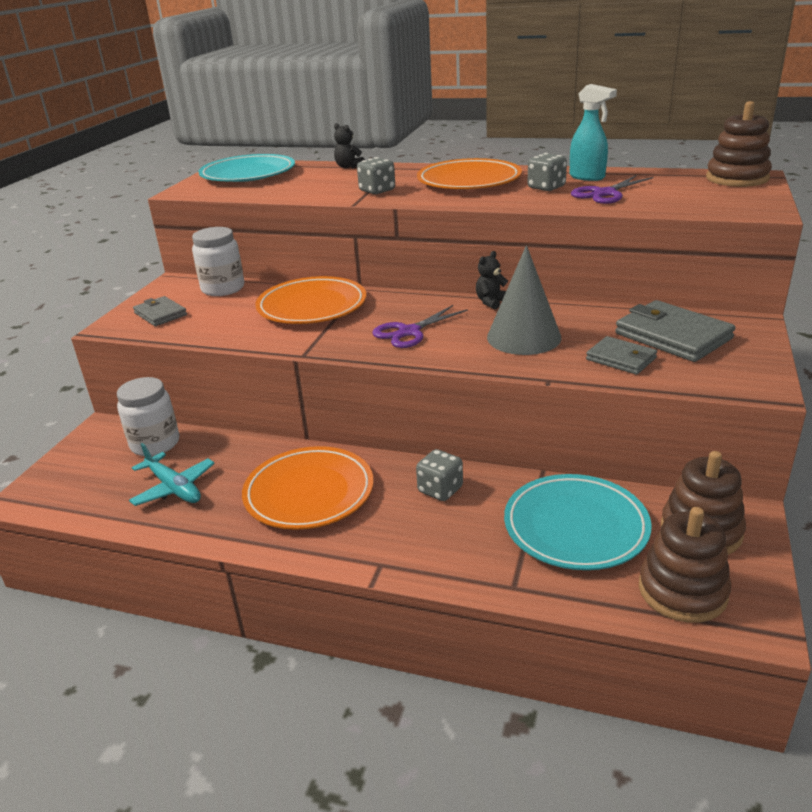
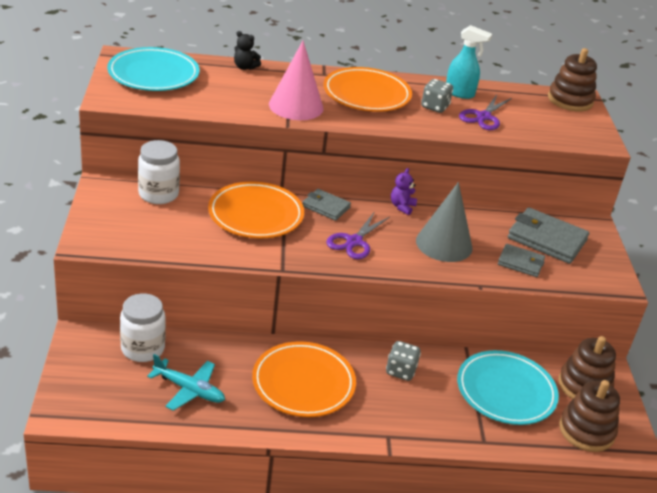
camera: 25 degrees left, 5 degrees up
(160, 314) = (121, 227): grey wallet -> grey wallet (326, 207)
(377, 191) = (296, 106): grey dice -> pink cone
(491, 302) = (402, 207): black teddy bear -> purple teddy bear

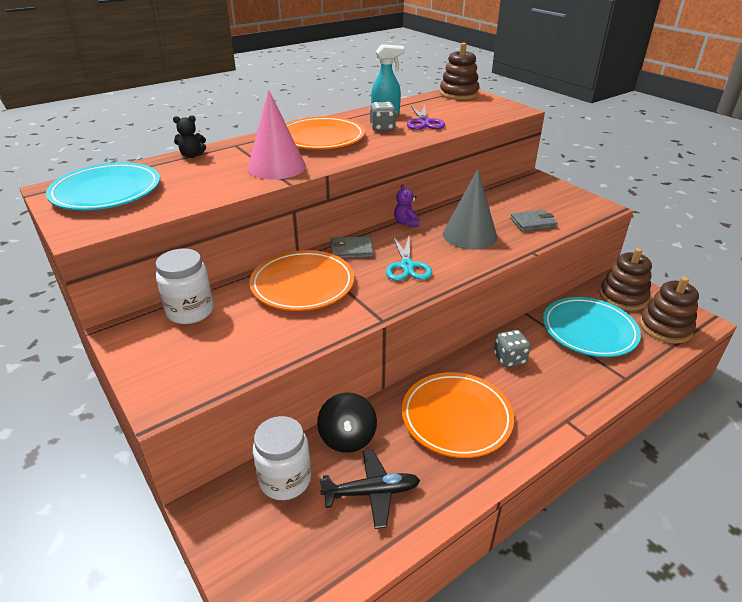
camera: 30 degrees left, 0 degrees up
(189, 389) = (371, 492): turquoise plane -> black plane
(210, 349) = (347, 437): none -> black spinning top
(354, 242) = (407, 266): purple scissors -> turquoise scissors
(547, 239) = (524, 200): grey wallet -> none

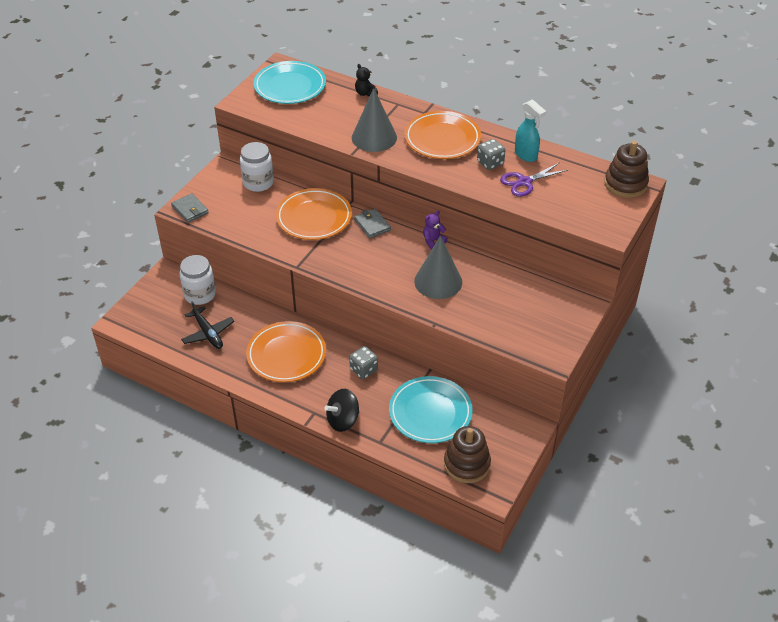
camera: 65 degrees right, 10 degrees up
(276, 167) = (374, 137): pink cone -> grey cone
(347, 437) = (243, 309): black spinning top -> black spinning top (343, 420)
(407, 266) = (368, 259): turquoise scissors -> none
(532, 223) = (487, 315): grey wallet -> grey wallet (190, 210)
(623, 297) = (498, 431): brown stacking toy -> none

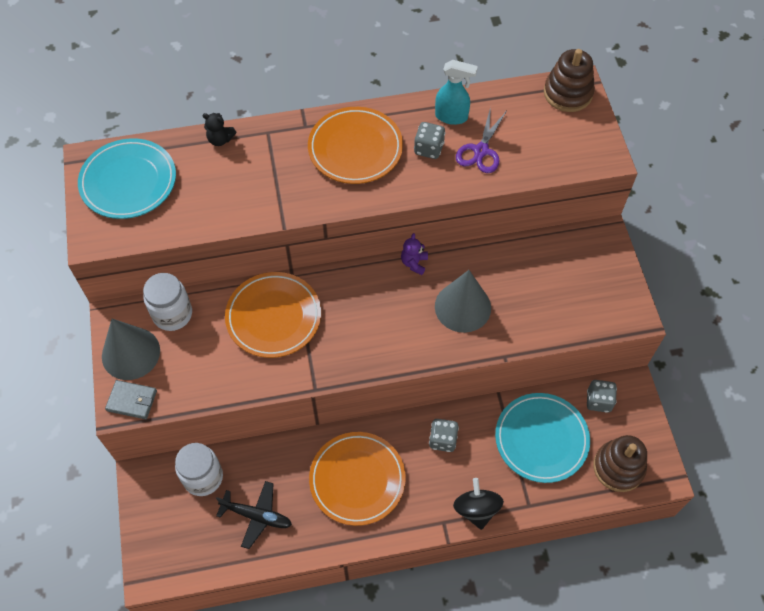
camera: 40 degrees left, 15 degrees up
(343, 420) = (476, 509): black spinning top -> black spinning top turned 150 degrees clockwise
(372, 225) = (339, 285): grey wallet -> none
(374, 137) = (286, 191): grey cone -> grey cone (131, 353)
(496, 418) = (598, 401): none -> grey dice

